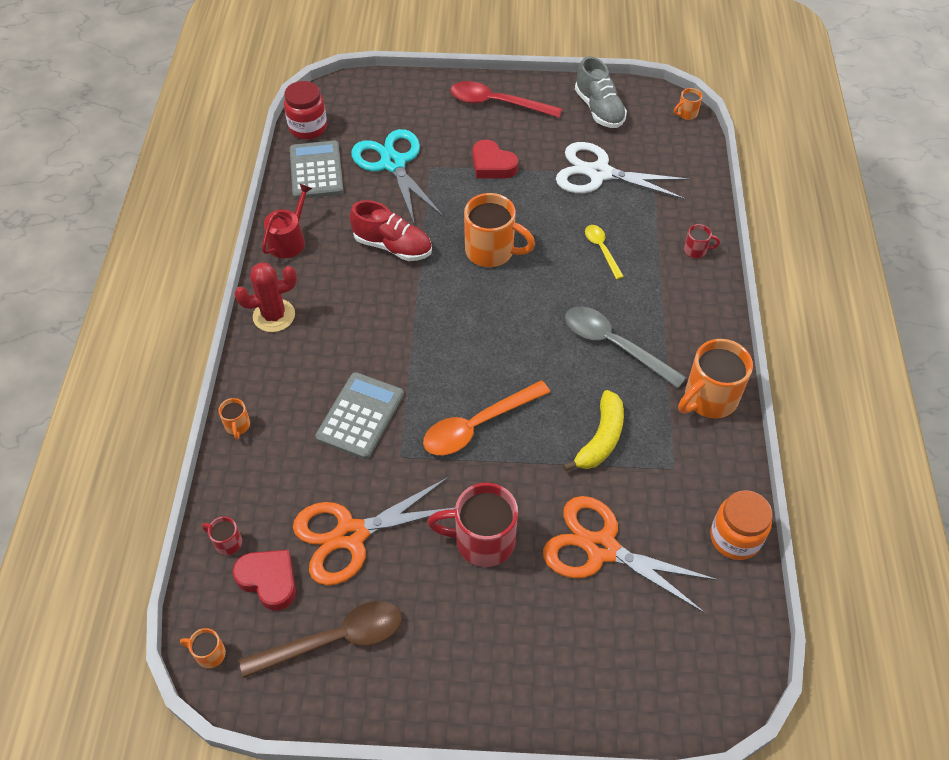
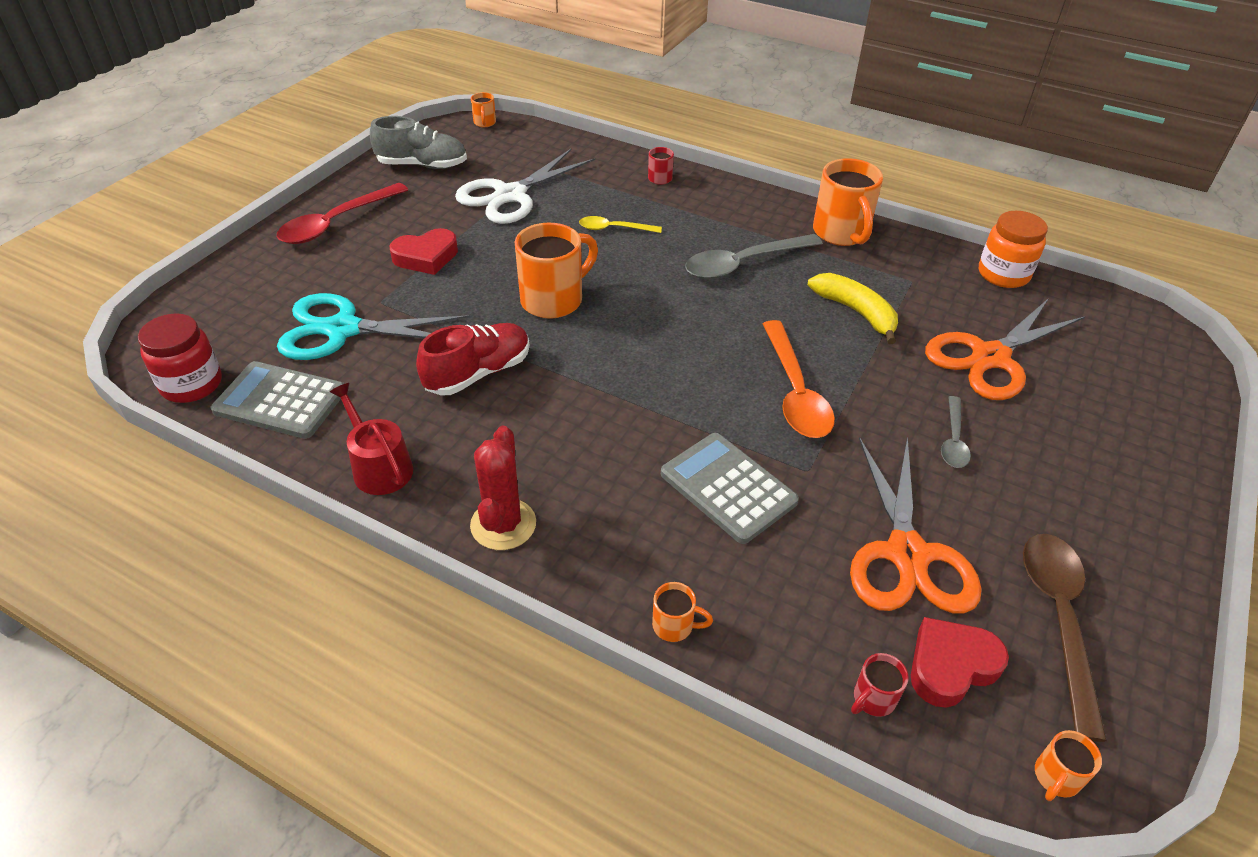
camera: 65 degrees left, 10 degrees down
(482, 541) = (953, 440): red mug -> grey spoon

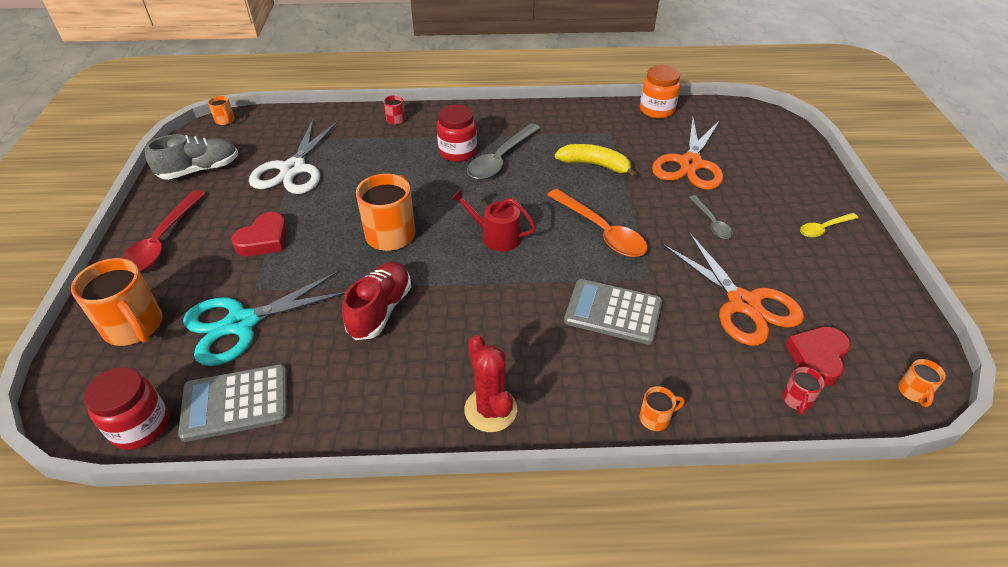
camera: 30 degrees left, 0 degrees up
(379, 467) = (363, 414): red watering can -> red watering can (496, 236)
(614, 229) = (392, 167): yellow spoon -> yellow spoon (823, 228)
(700, 238) = (458, 152): none -> red jar
(841, 233) = (545, 117): orange mug -> orange mug (135, 327)
(1058, 620) = (845, 303): brown spoon -> none

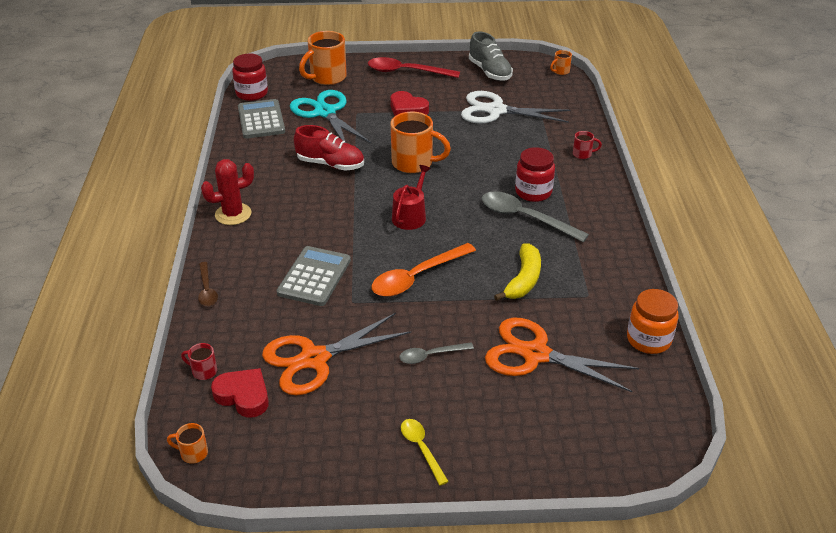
camera: 90 degrees right, 5 degrees down
(655, 418) = (207, 290): orange mug -> brown spoon

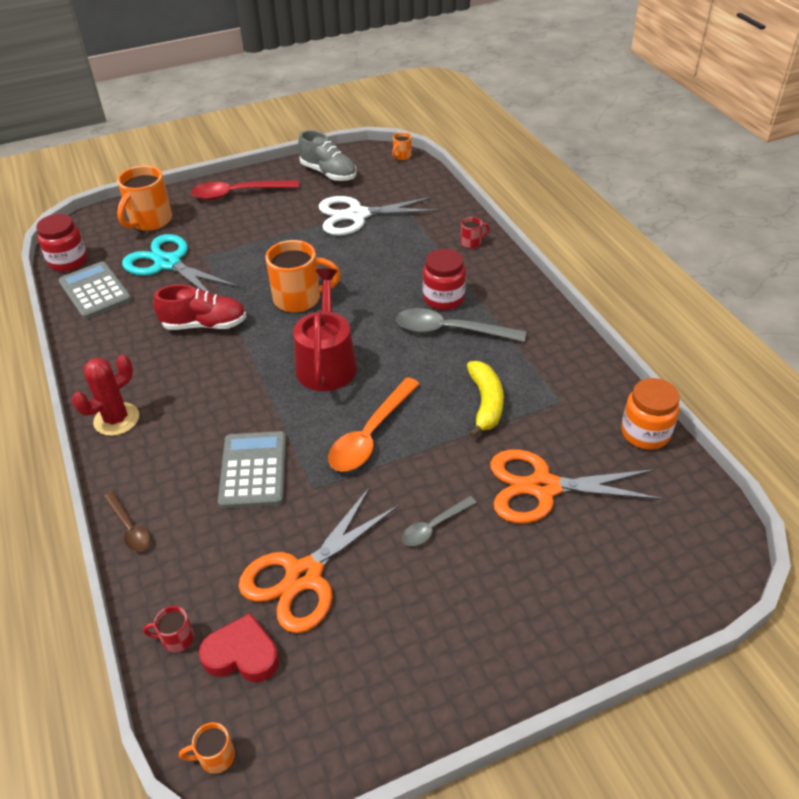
camera: 20 degrees left, 5 degrees up
(407, 109) = (260, 237): red heart -> none
(410, 216) = (326, 362): red watering can -> red watering can, size x1.53
(421, 448) = (482, 647): yellow spoon -> none

